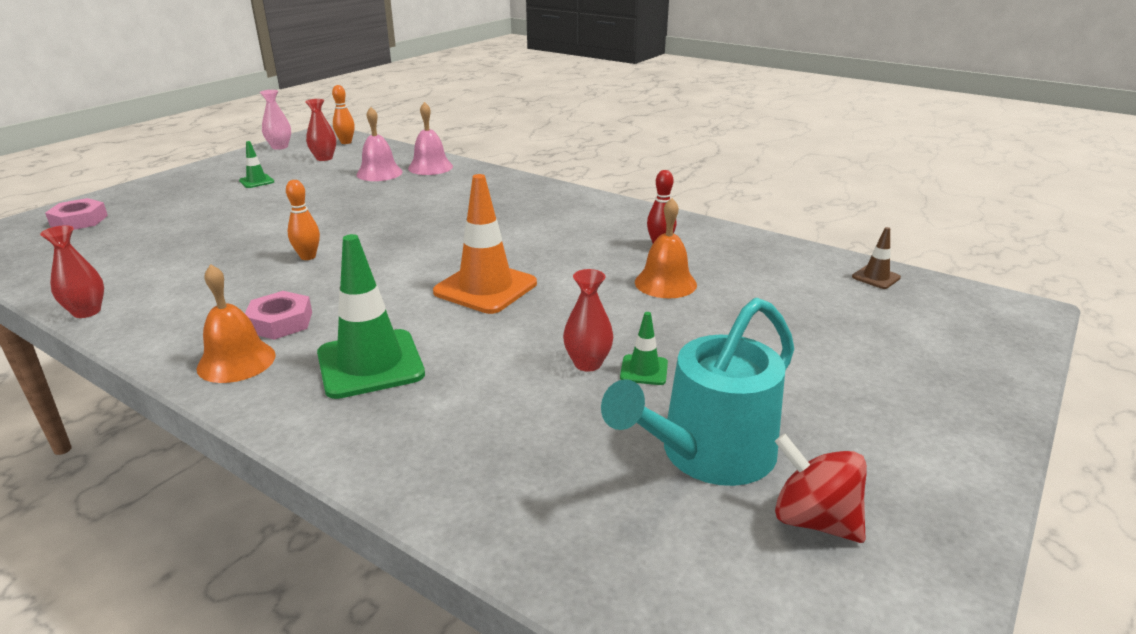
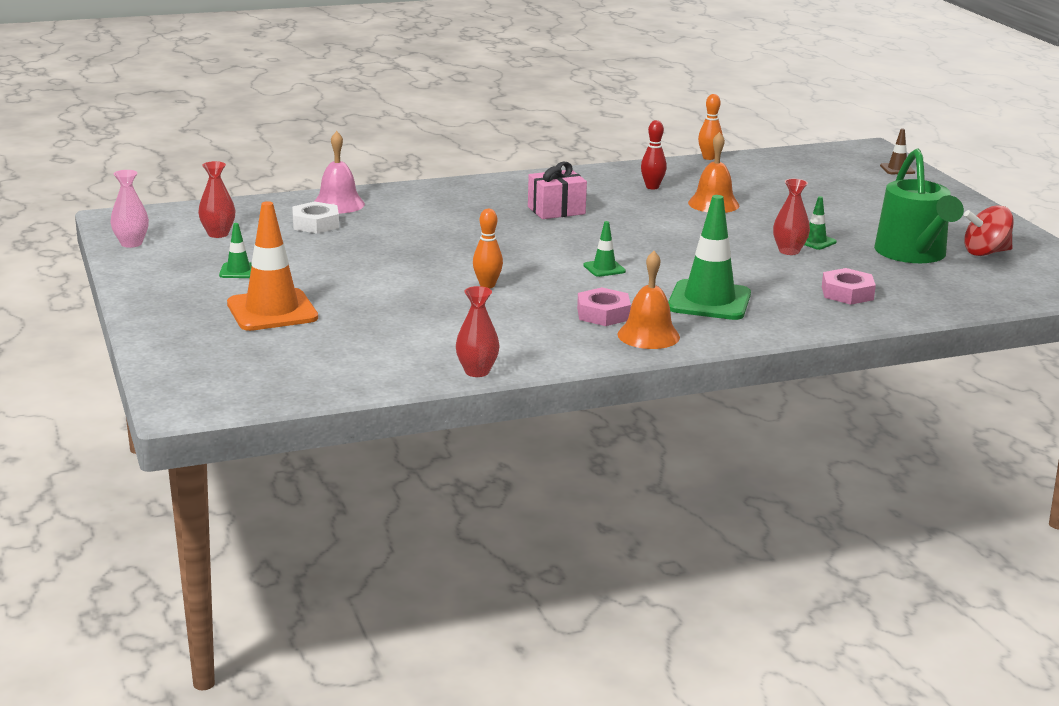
camera: 55 degrees left, 5 degrees down
(79, 221) = (216, 355): pink nut -> pink nut (847, 293)
(346, 142) = (180, 216): orange bowling pin -> orange bowling pin (709, 158)
(379, 173) = (315, 224): pink bell -> white nut
(406, 288) = (604, 268): none -> green traffic cone
(485, 288) = (642, 248): orange traffic cone -> orange traffic cone (272, 311)
(530, 229) = (556, 210): none -> pink gift
(708, 454) = (913, 254): turquoise watering can -> green watering can
(876, 277) = (786, 158): brown traffic cone -> brown traffic cone (897, 169)

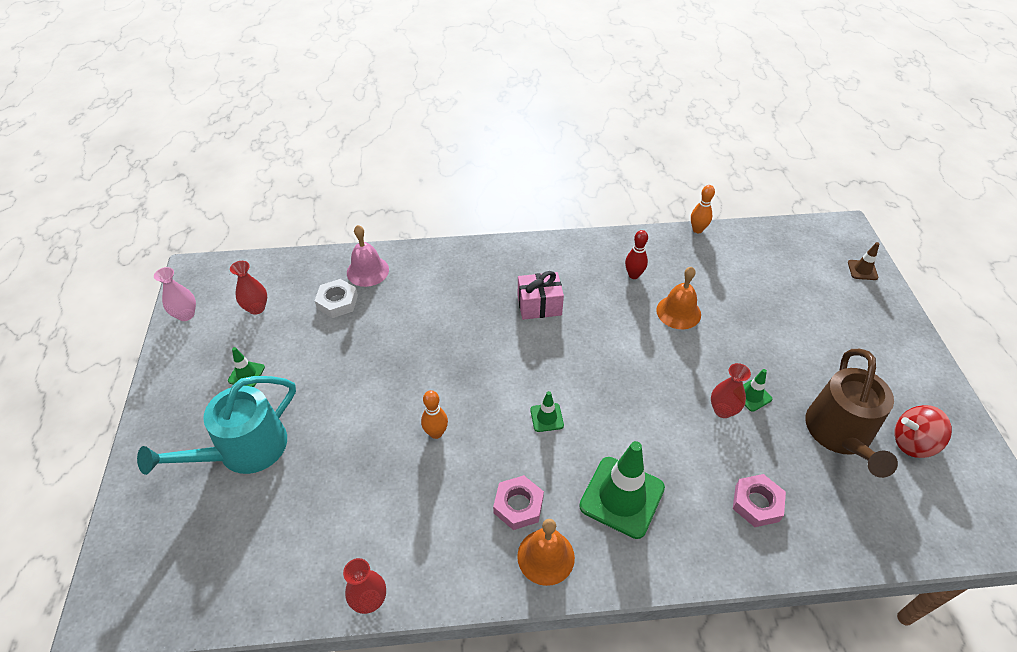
camera: 15 degrees right, 25 degrees up
(272, 311) = (244, 450): orange traffic cone -> turquoise watering can
(913, 254) = (840, 434): green watering can -> brown watering can

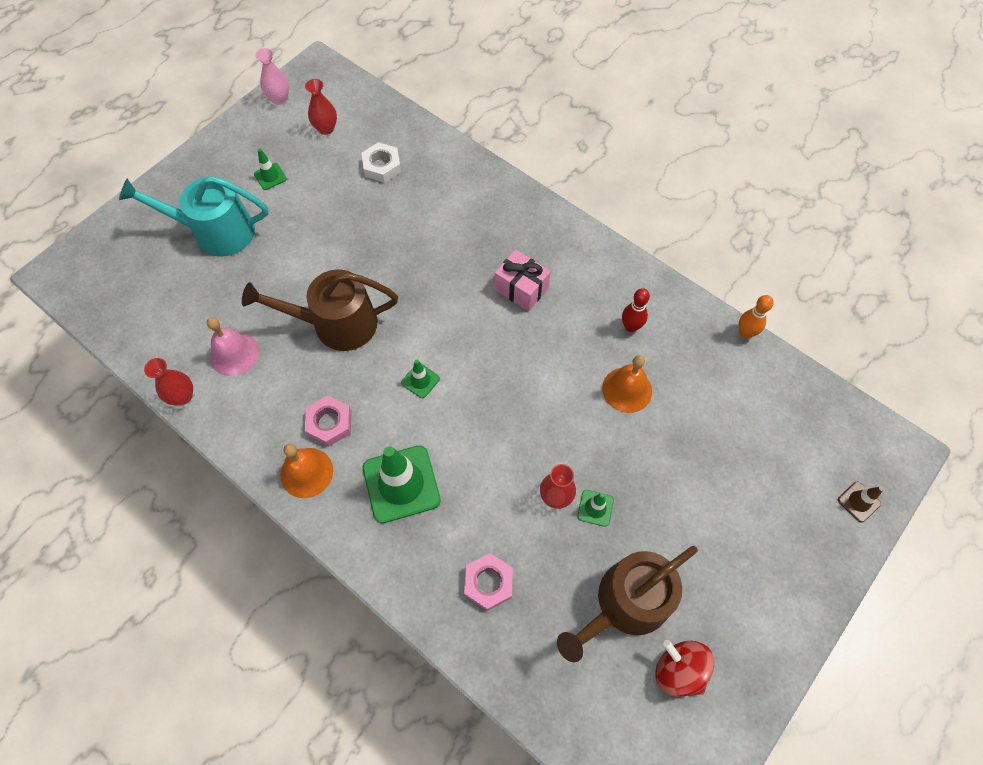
camera: 45 degrees right, 15 degrees up
(367, 271) = (429, 156): pink bell -> pink bell (234, 354)
(436, 433) = (336, 324): orange bowling pin -> brown watering can

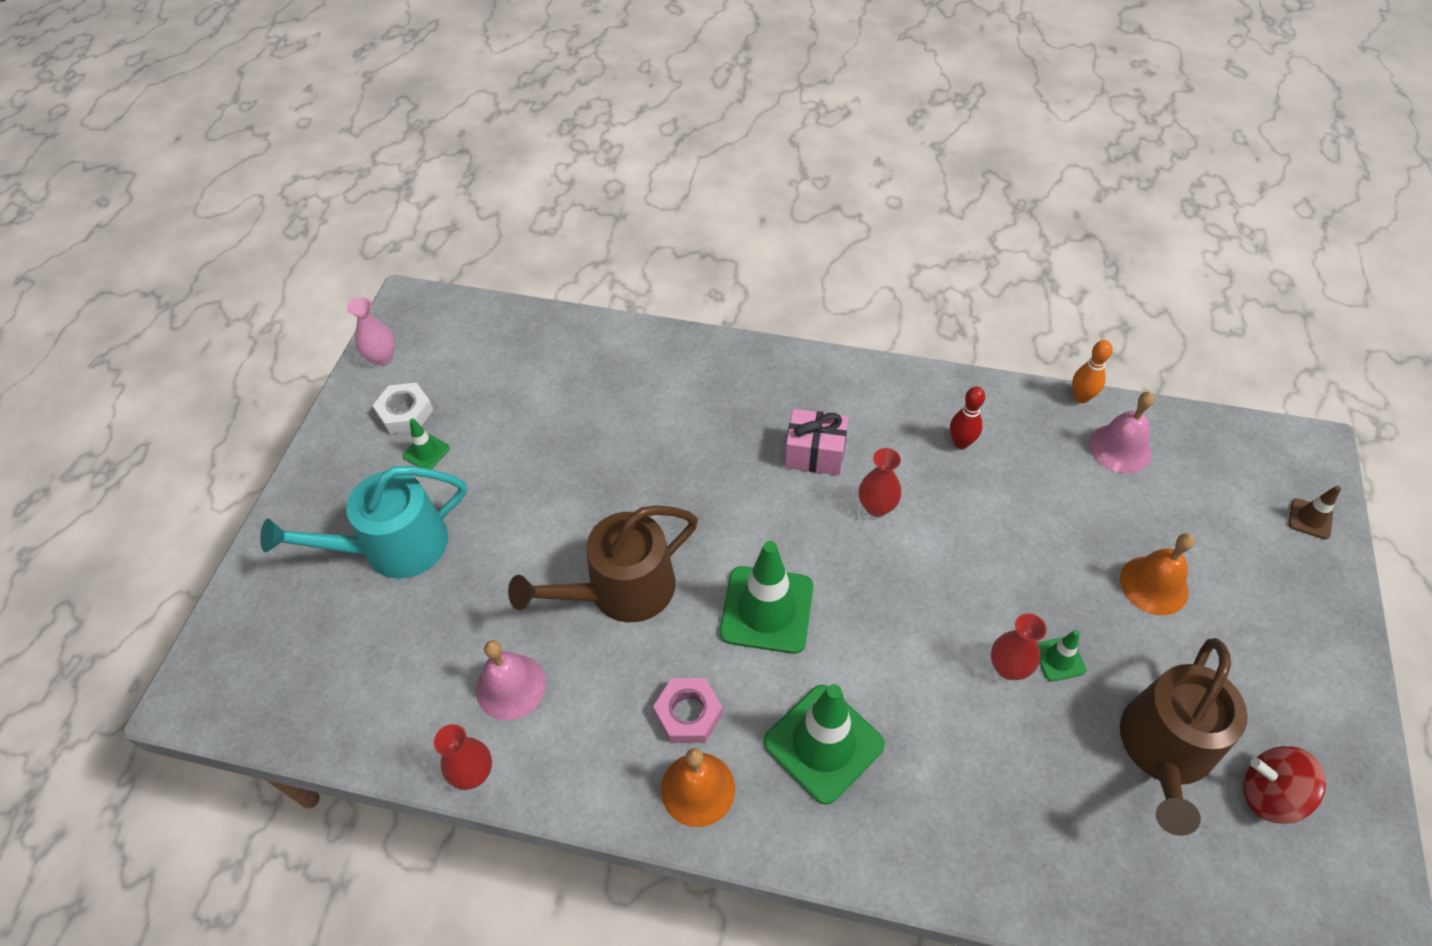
camera: 25 degrees left, 10 degrees down
(326, 128) = (464, 369): red vase -> red vase (876, 507)
(382, 166) = (562, 385): white nut -> white nut (405, 412)
(420, 380) = (767, 610): green traffic cone -> green traffic cone, size x2.13
(488, 583) = (1002, 808): pink nut -> none
(627, 389) = (1003, 512): orange bell -> orange bell (1154, 585)
(747, 383) = (1120, 448): none -> pink bell

